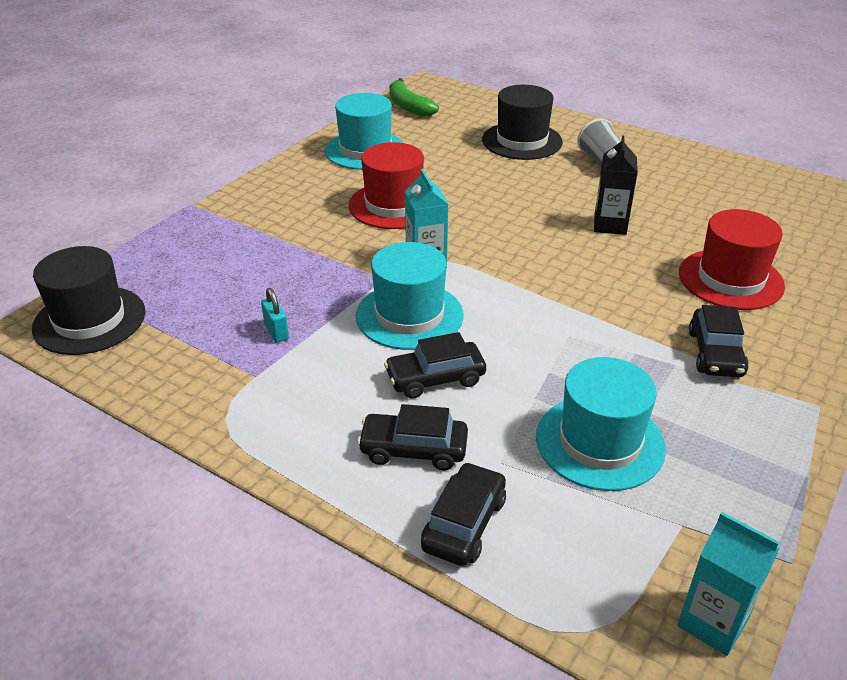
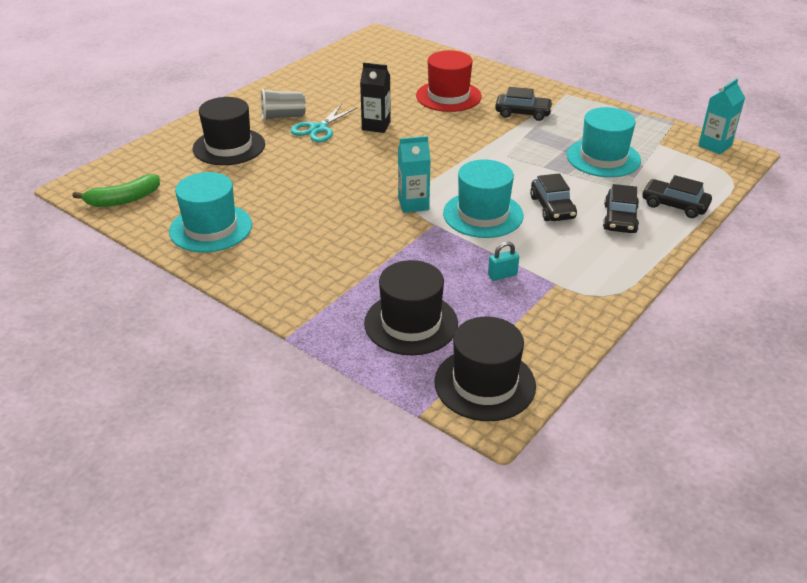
camera: 85 degrees left, 0 degrees up
(197, 270) = (411, 323): none -> black hat
(393, 205) = (322, 216): red hat -> none
(584, 187) = (318, 128): none -> turquoise scissors

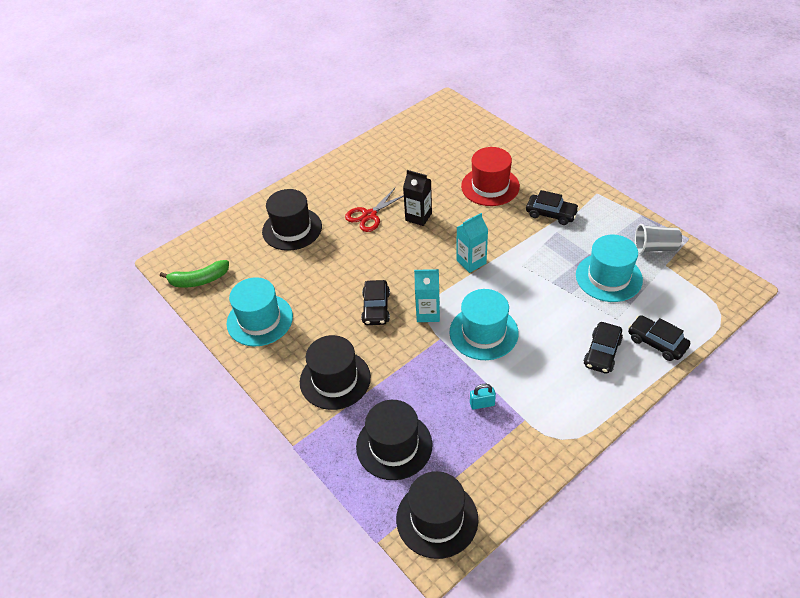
camera: 15 degrees right, 10 degrees up
(283, 117) = (343, 198): grey cup -> grey cup (655, 248)
(318, 128) = (369, 215): turquoise scissors -> red scissors
(320, 272) = (335, 379): none -> black hat
(552, 207) = (546, 332): black car -> black car (376, 308)
(715, 146) = (718, 273): turquoise carton -> turquoise carton (471, 262)

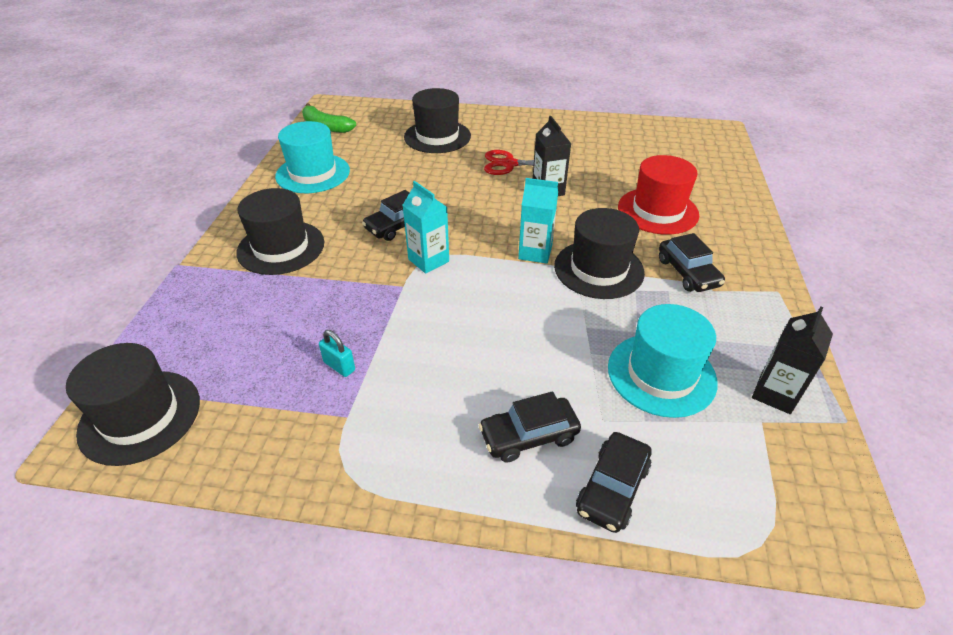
camera: 45 degrees right, 5 degrees down
(394, 445) = (225, 329): black hat -> black hat (598, 269)
(483, 332) = (446, 313): turquoise hat -> none
(655, 248) = (775, 394): grey cup -> black carton
(656, 342) = (612, 488): black car -> black car turned 150 degrees counterclockwise

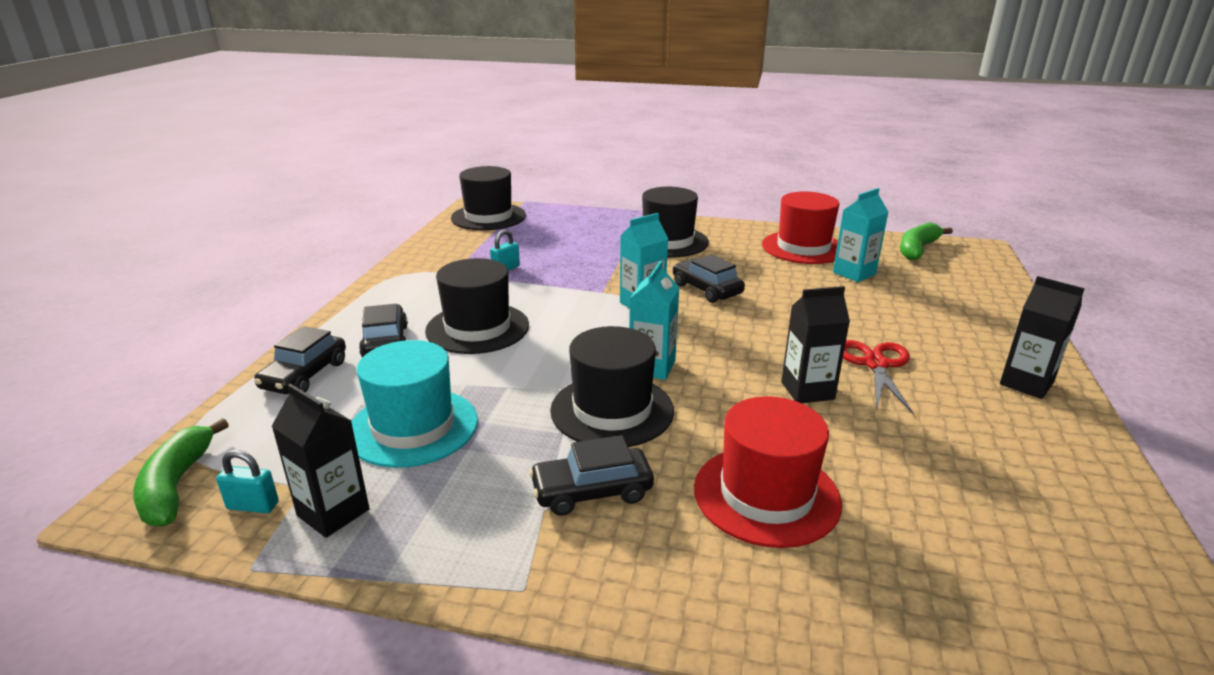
camera: 95 degrees right, 15 degrees down
(313, 173) = (803, 247): turquoise hat -> red hat
(369, 156) = (854, 273): none -> turquoise carton
(437, 136) = (932, 314): black hat -> black hat (477, 328)
(519, 123) = (1026, 383): none -> black carton
(612, 488) = (305, 375): black car -> black car turned 105 degrees counterclockwise
(797, 447) = (253, 506): none -> turquoise padlock
(810, 519) = (176, 485): none -> green banana

